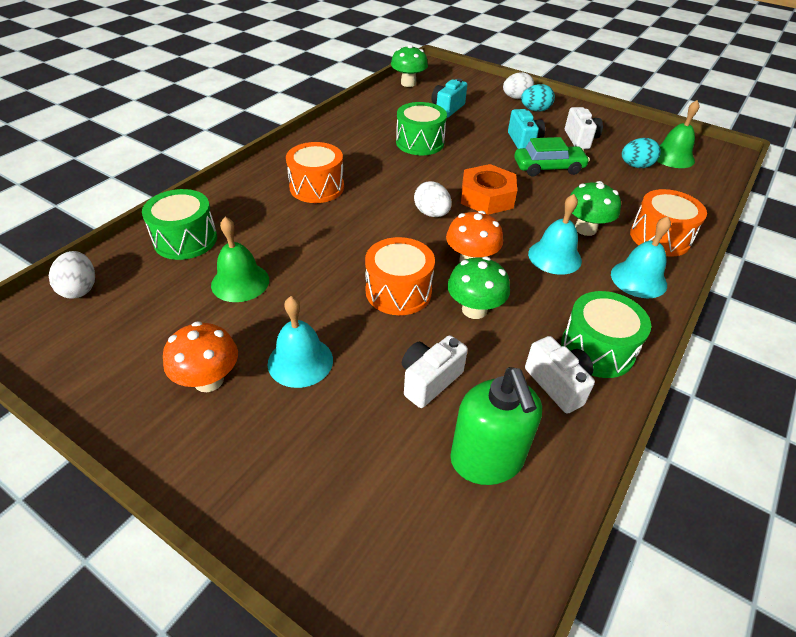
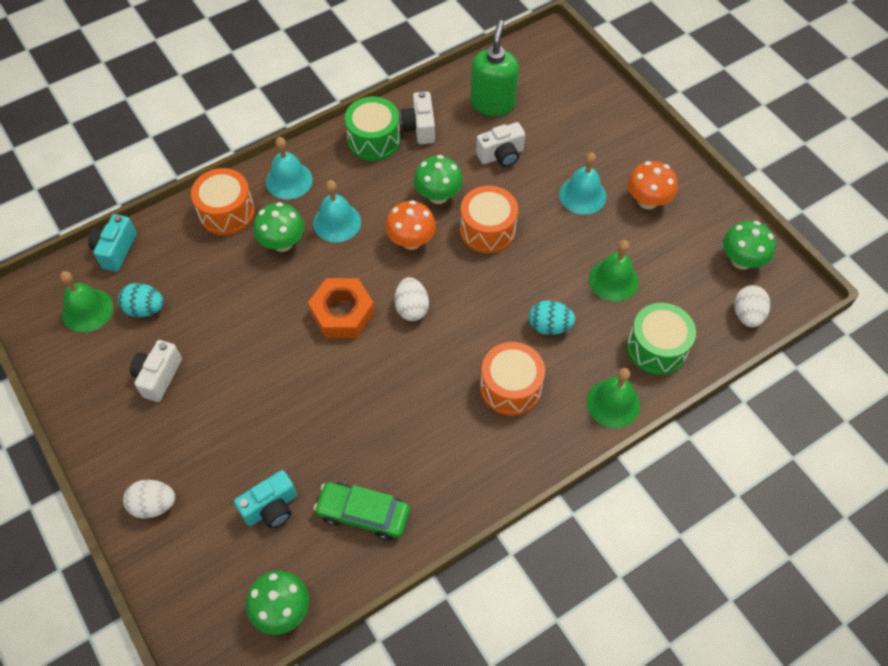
camera: 155 degrees left, 15 degrees up
(77, 342) = (741, 260): none -> green mushroom
(224, 197) = (613, 403): none -> green bell
(420, 143) = (355, 435): green drum -> none
(523, 142) = (229, 395): turquoise camera -> turquoise camera (115, 250)
(535, 110) = (155, 462): turquoise egg -> turquoise egg (549, 326)
(548, 168) = (242, 337): green car -> green car (363, 513)

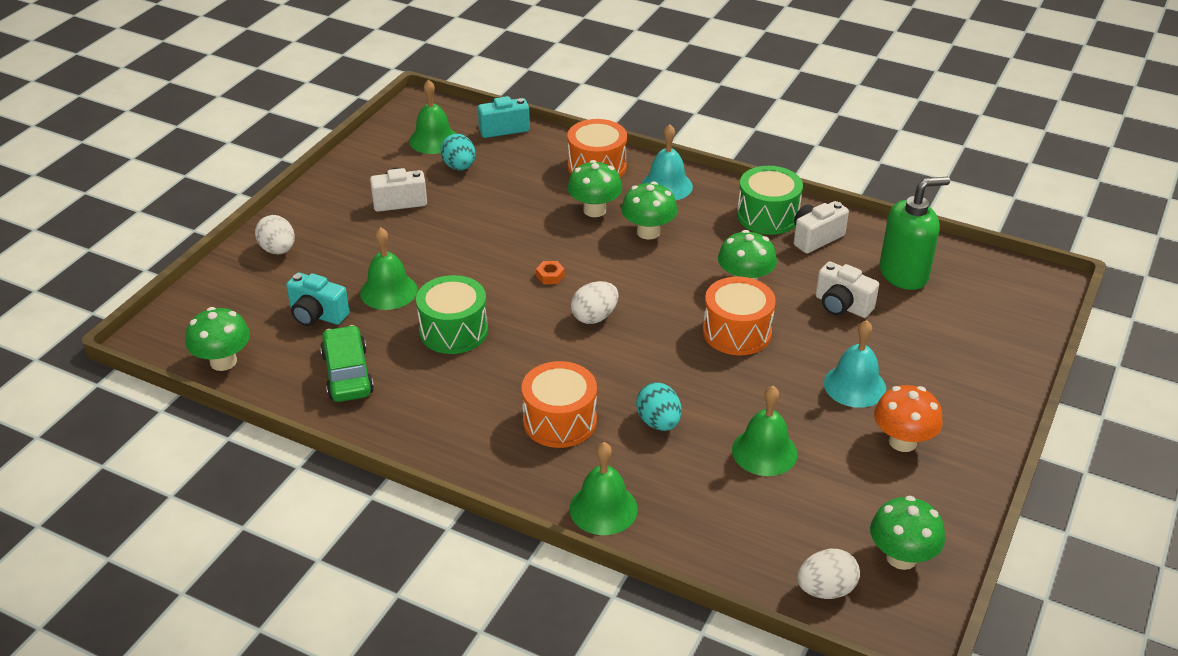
camera: 60 degrees right, 20 degrees down
(278, 438) = (388, 291): none -> green bell
(337, 222) = (648, 232): turquoise bell -> green mushroom
(342, 313) = (550, 276): orange nut -> orange nut, size x0.40
(411, 241) = (672, 286): orange mushroom -> none
(656, 348) = (706, 521): green drum -> green drum (454, 331)

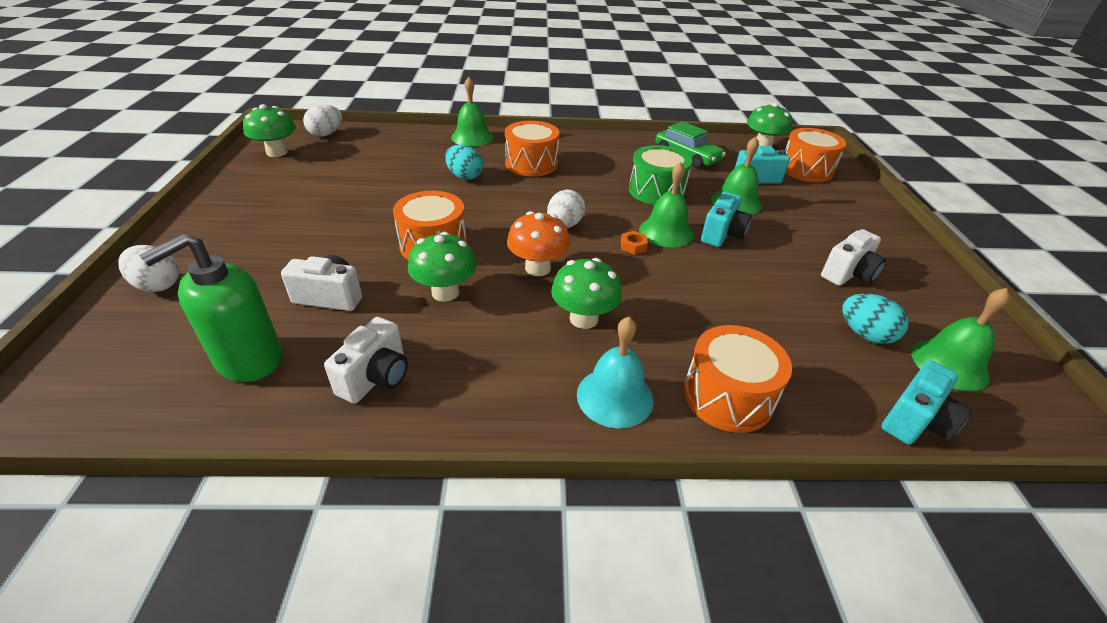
camera: 150 degrees right, 0 degrees up
(239, 308) = (806, 170): none -> orange drum
(278, 250) = (855, 207): white egg -> white egg (158, 285)
(453, 263) = (722, 234): none -> turquoise camera
(594, 210) = (664, 327): green mushroom -> none
(764, 451) = (380, 178): green bell -> green bell (666, 232)
(767, 216) = (453, 393): green drum -> none
(854, 385) = (312, 231): turquoise bell -> none
(902, 441) = (269, 204): orange mushroom -> orange mushroom (538, 268)

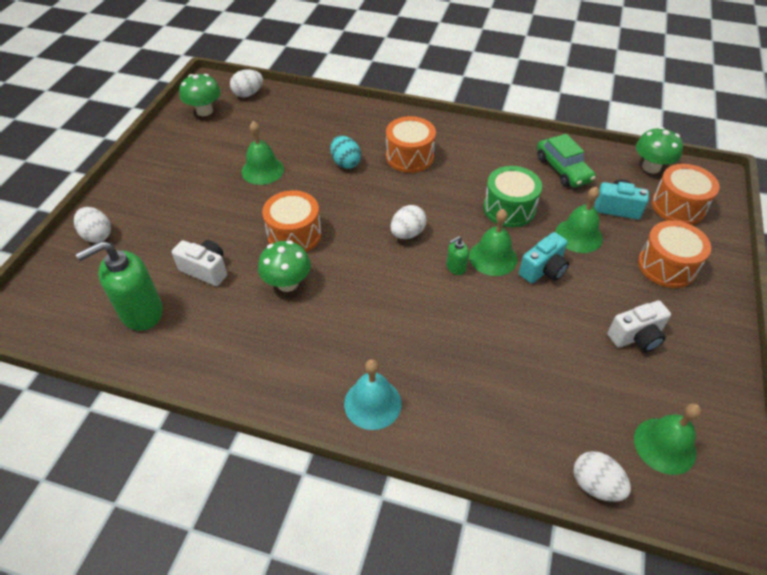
camera: 20 degrees right, 10 degrees up
(376, 377) = (216, 346): white camera -> none
(472, 137) = (370, 115): green bell -> green bell (262, 170)
(538, 268) = (366, 274): orange mushroom -> none
(584, 319) = (381, 331): green mushroom -> none
(633, 246) = (456, 267): orange nut -> green soap dispenser
(727, 396) = (457, 425): orange drum -> orange drum (666, 266)
(865, 334) = (608, 400): turquoise egg -> none
(915, 421) = (595, 485): turquoise camera -> white egg

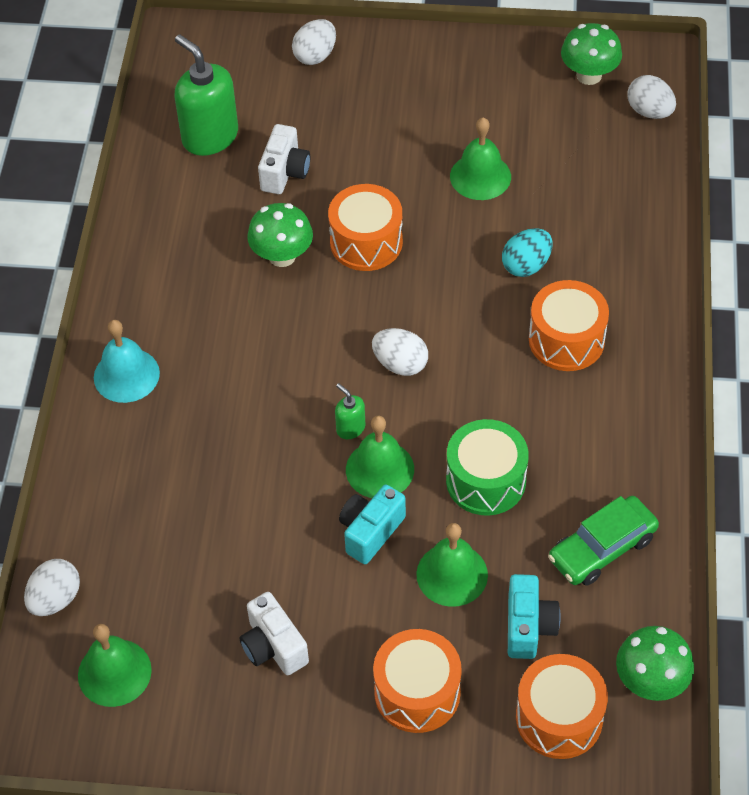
camera: 80 degrees right, 5 degrees up
(543, 270) = (370, 532): turquoise camera -> turquoise camera turned 90 degrees clockwise

